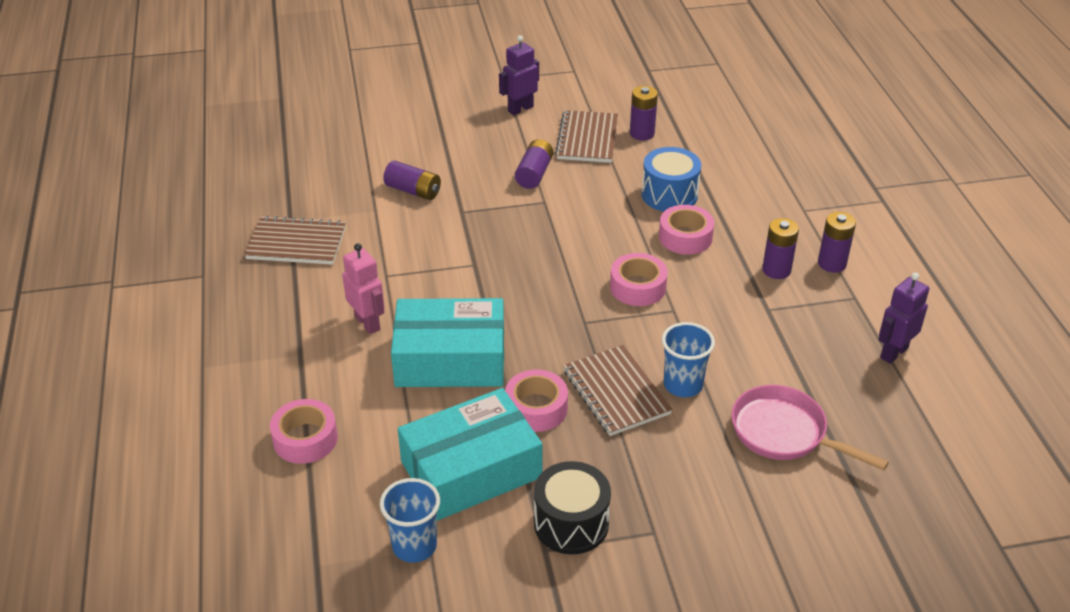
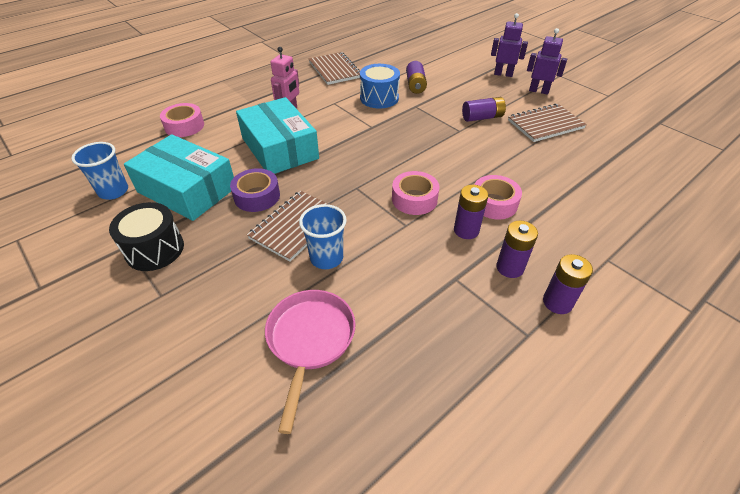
camera: 60 degrees right, 5 degrees up
(536, 408) = (257, 196): pink tape -> purple tape
(642, 133) = (584, 144): purple battery -> purple battery (466, 230)
(669, 195) = (533, 179): blue drum -> blue drum (379, 98)
(893, 353) = (476, 393): purple robot -> purple robot (503, 74)

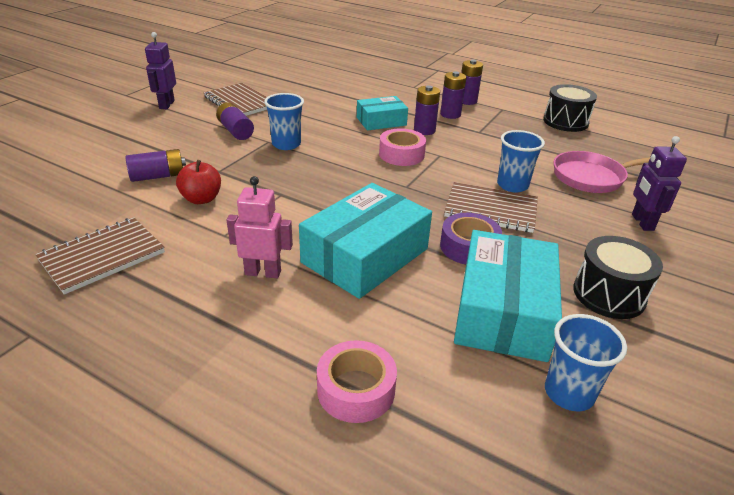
camera: 110 degrees left, 10 degrees down
(379, 98) = (201, 199): blue drum -> red apple
(451, 138) = (286, 144): none -> blue cup
(474, 402) = (565, 122): none -> black drum
(494, 203) = (381, 121): pink tape -> turquoise box
(503, 74) = (122, 123): purple robot -> purple robot (642, 222)

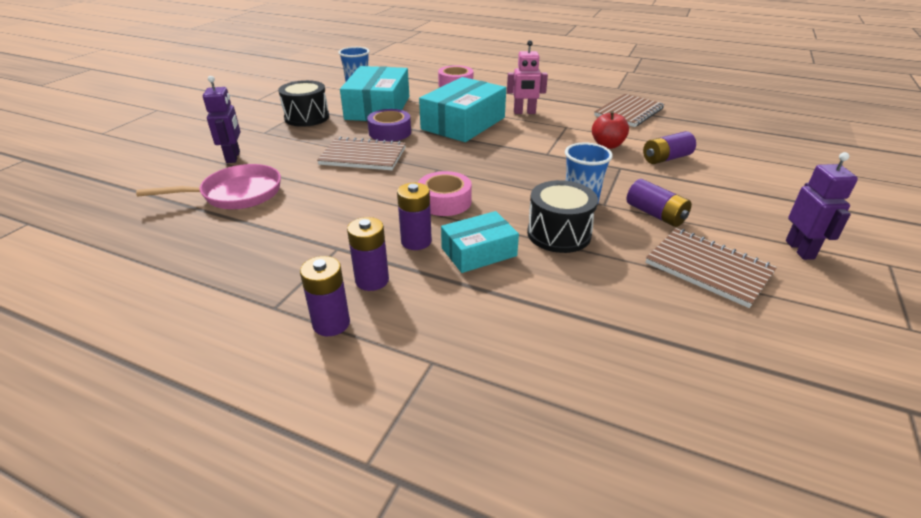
camera: 175 degrees right, 0 degrees up
(512, 185) = (331, 178): blue cup -> none
(565, 122) = (183, 285): black drum -> black drum (559, 234)

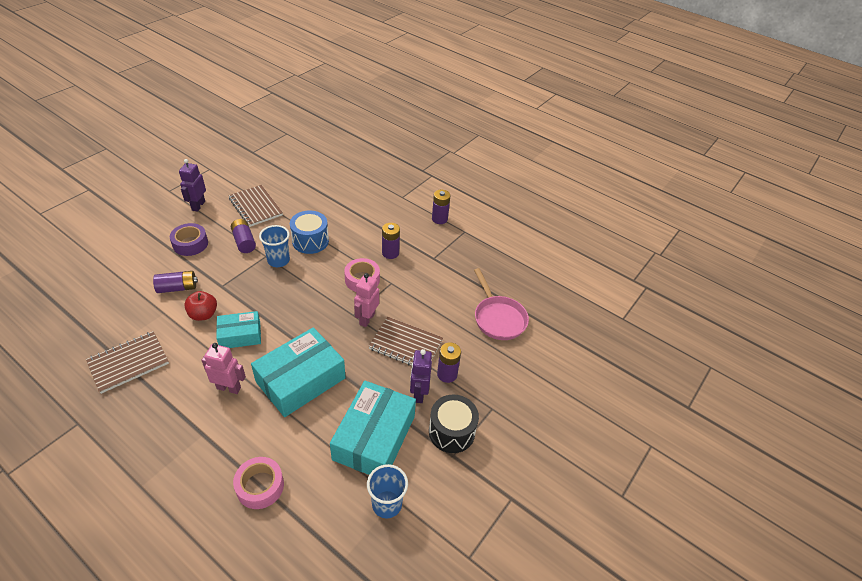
camera: 170 degrees left, 10 degrees up
(233, 157) = (511, 368): purple robot -> purple robot (418, 393)
(237, 194) = (498, 318): pink pan -> pink pan turned 105 degrees counterclockwise
(372, 280) = (418, 235): purple battery -> purple battery (447, 374)
(390, 132) = (374, 379): purple tape -> purple tape (190, 244)
(419, 168) = (367, 319): none -> pink robot
(479, 252) = (360, 239): turquoise box -> turquoise box (240, 335)
(559, 234) = (310, 241): black drum -> blue drum

